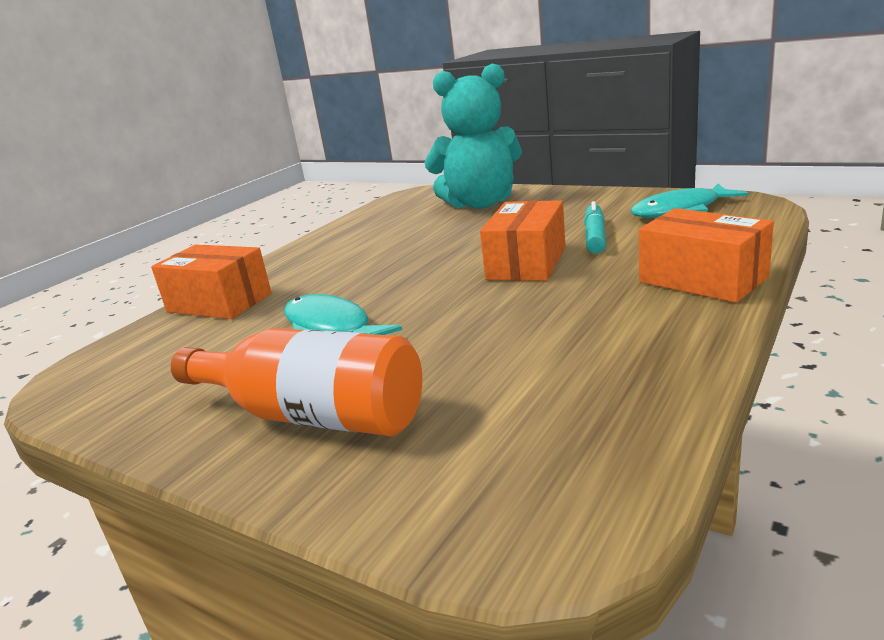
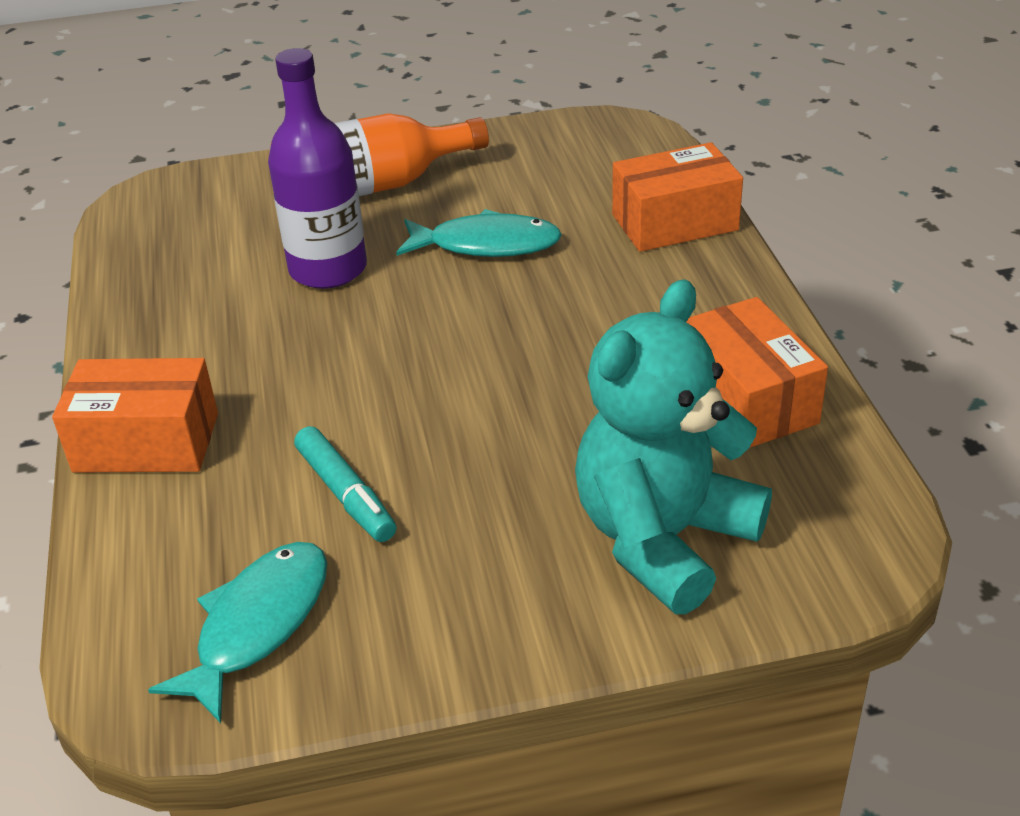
camera: 135 degrees right, 15 degrees up
(457, 349) = (328, 269): none -> purple bottle
(526, 263) = (388, 403): orange box -> orange box (747, 399)

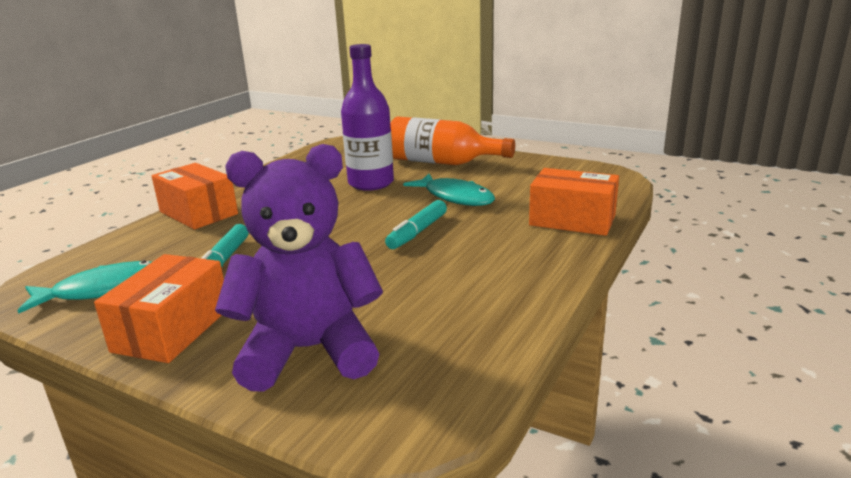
camera: 40 degrees right, 15 degrees down
(526, 323) = (417, 232): none -> turquoise marker
(663, 539) = (309, 351): turquoise teddy bear -> purple teddy bear
(747, 399) = (472, 311): orange box -> orange box (172, 329)

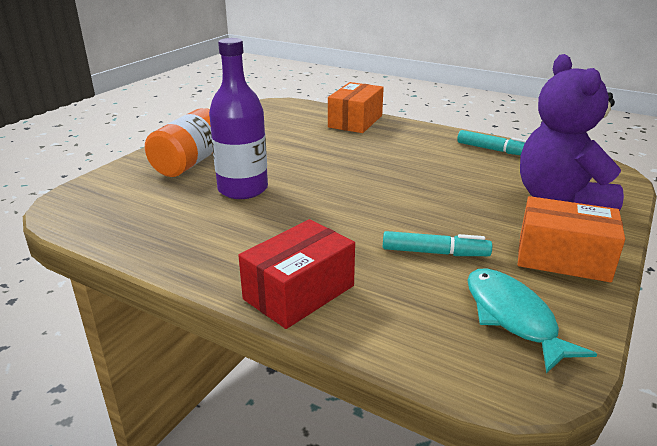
camera: 90 degrees left, 5 degrees up
(198, 213) = (299, 292): orange box -> red box
(417, 232) = (371, 168): turquoise marker -> turquoise marker (494, 150)
(455, 197) = (298, 153): turquoise fish -> none

